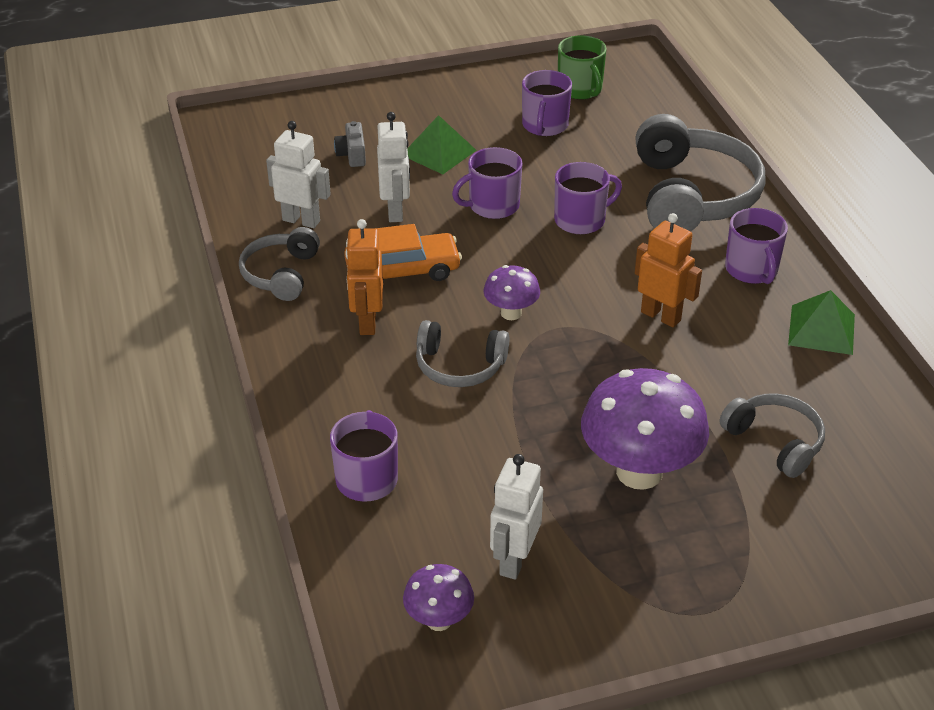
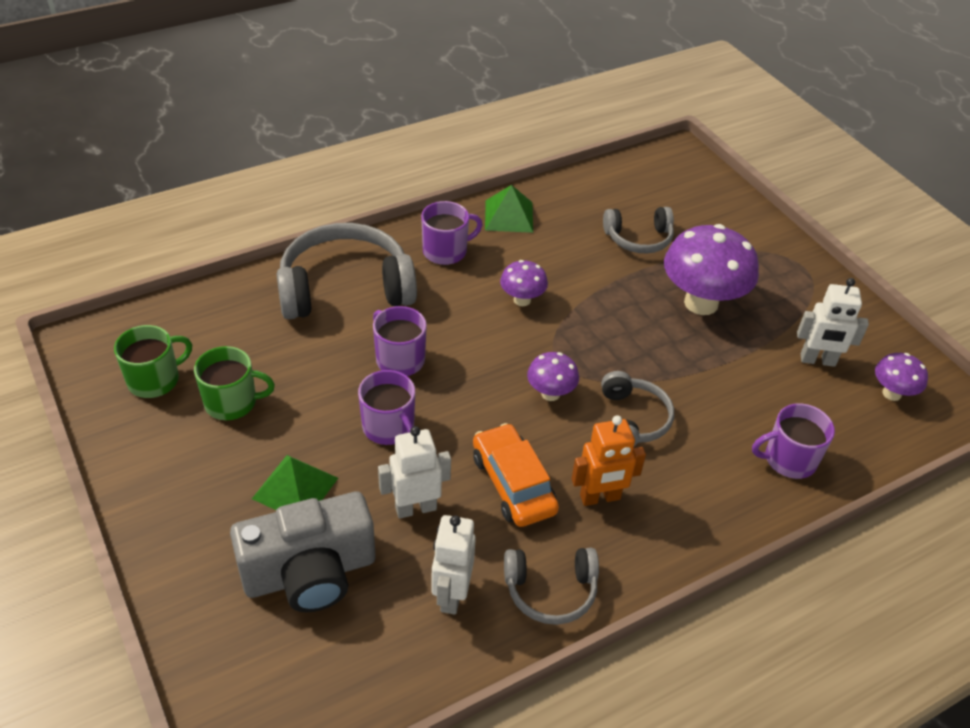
camera: 105 degrees left, 5 degrees up
(352, 155) = (310, 573): grey camera -> grey camera, size x2.38
(545, 125) = (232, 402): purple mug -> green mug
(661, 316) = (522, 300): orange robot -> purple mushroom
(775, 441) = (638, 238): grey headphones -> grey headphones turned 135 degrees counterclockwise

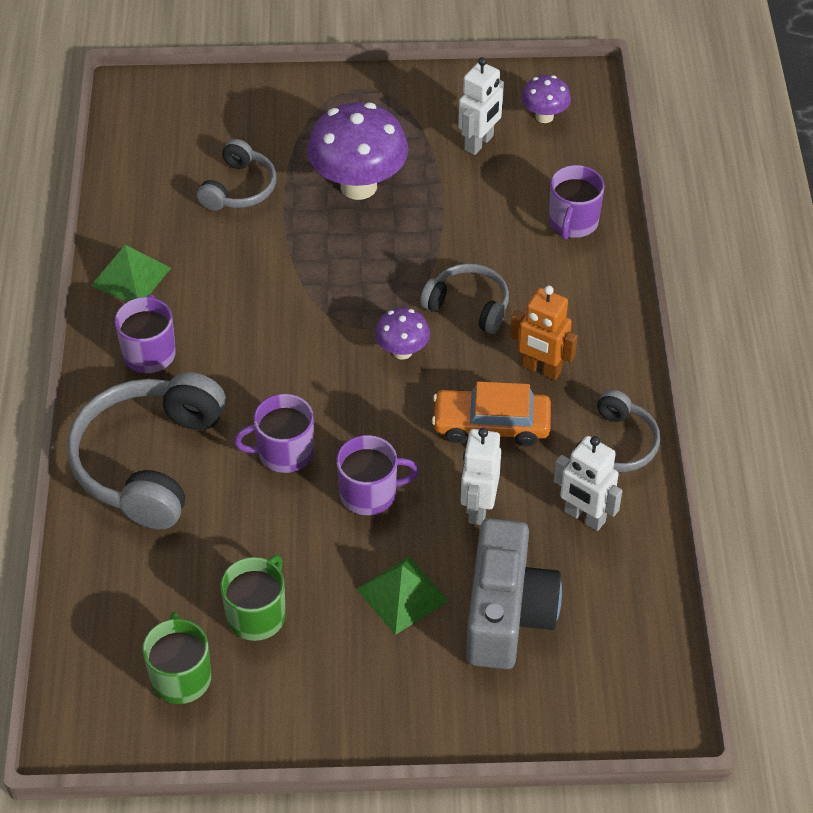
camera: 60 degrees left, 5 degrees up
(522, 300) = (265, 320): purple mushroom -> none
(600, 498) = (541, 369): orange robot -> orange robot turned 105 degrees clockwise

